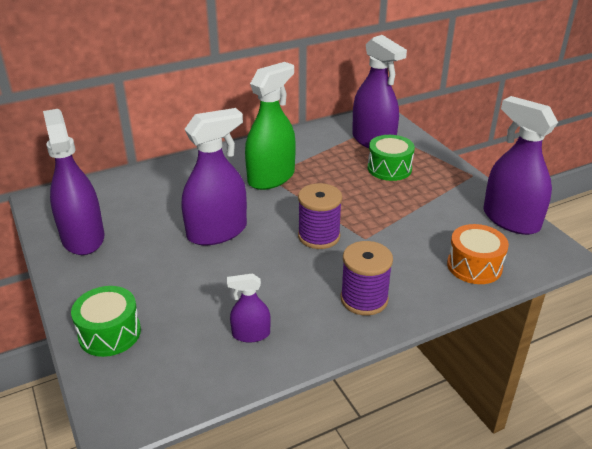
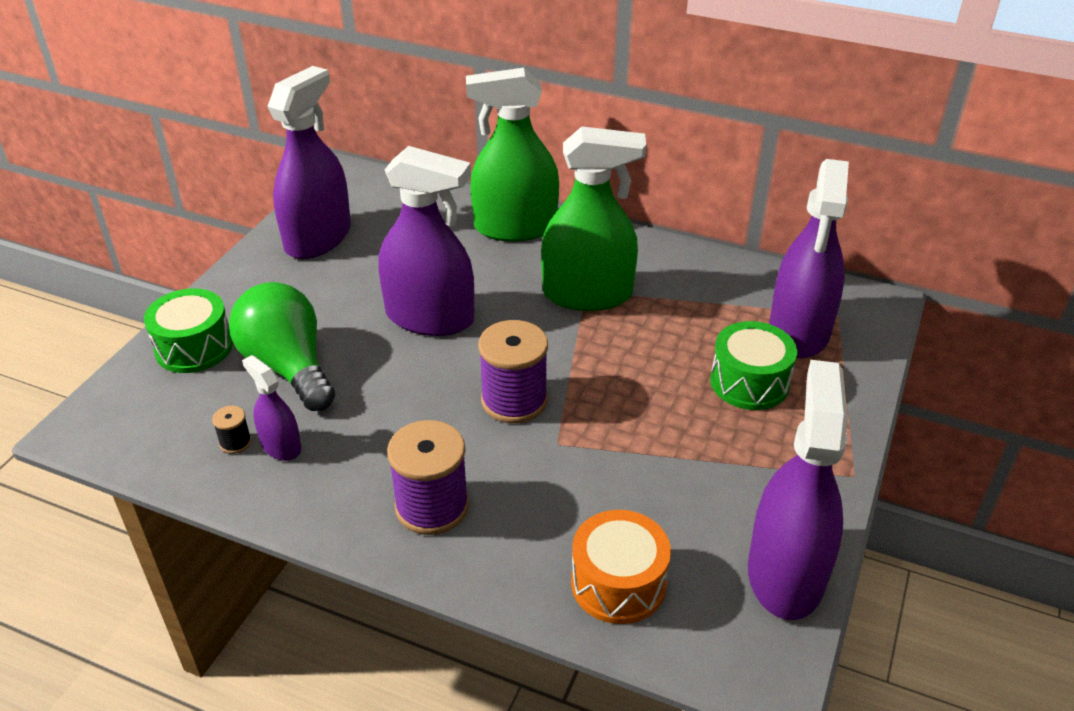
camera: 50 degrees right, 5 degrees up
(185, 301) = (288, 367): none -> green light bulb
(186, 171) = (515, 227): none -> green spray bottle
(224, 352) = (235, 442): none -> black spool

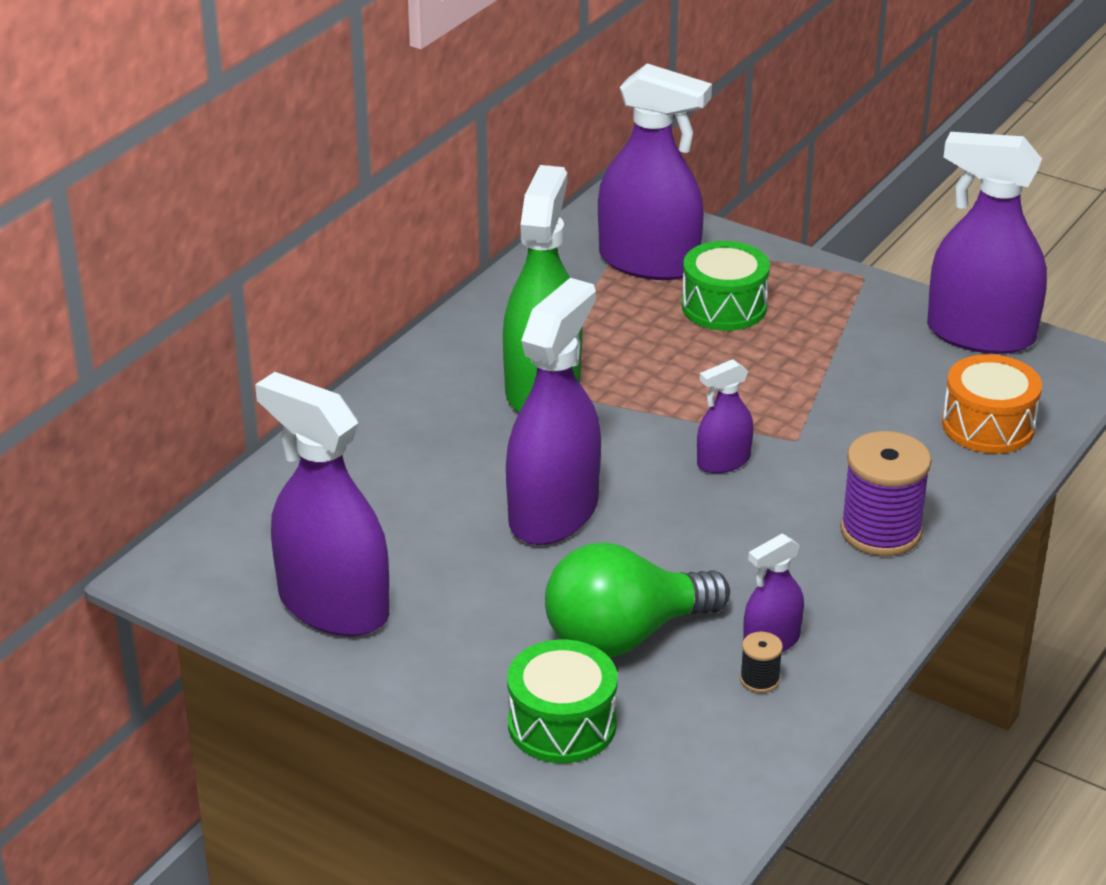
camera: 80 degrees left, 5 degrees down
(514, 400) = (723, 461): purple spool -> purple spray bottle
(515, 227) = (377, 427): green spray bottle -> none

